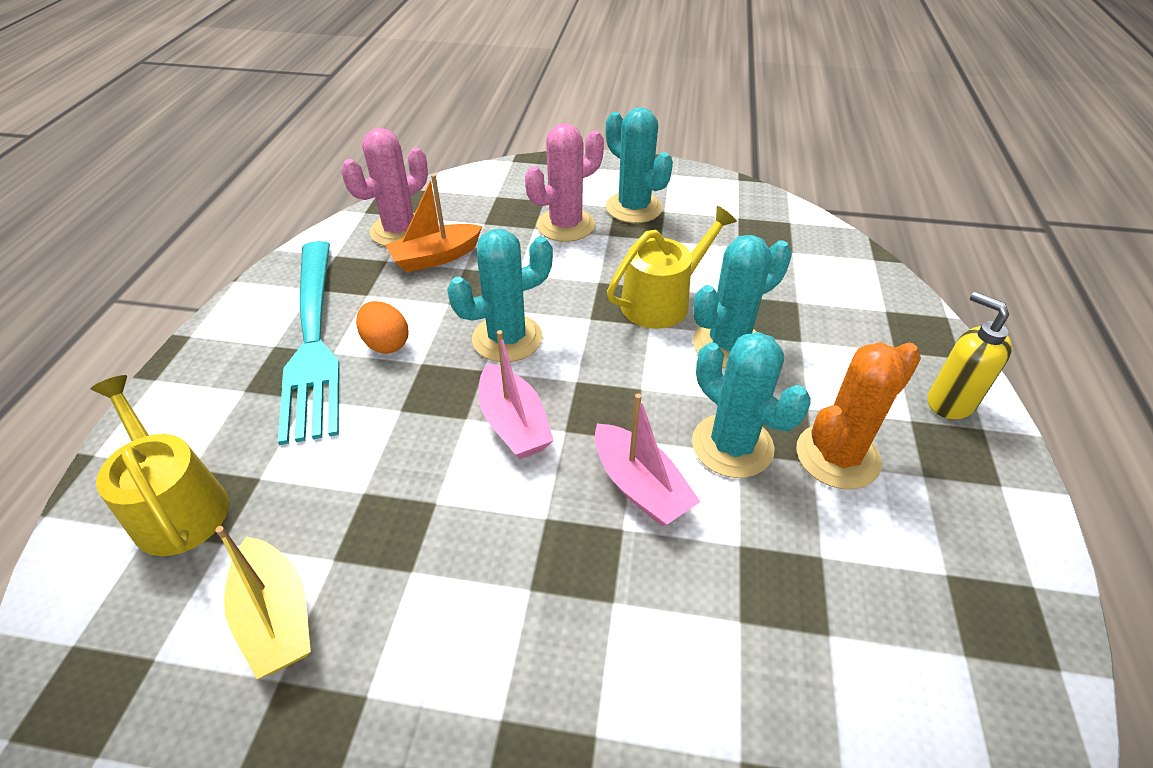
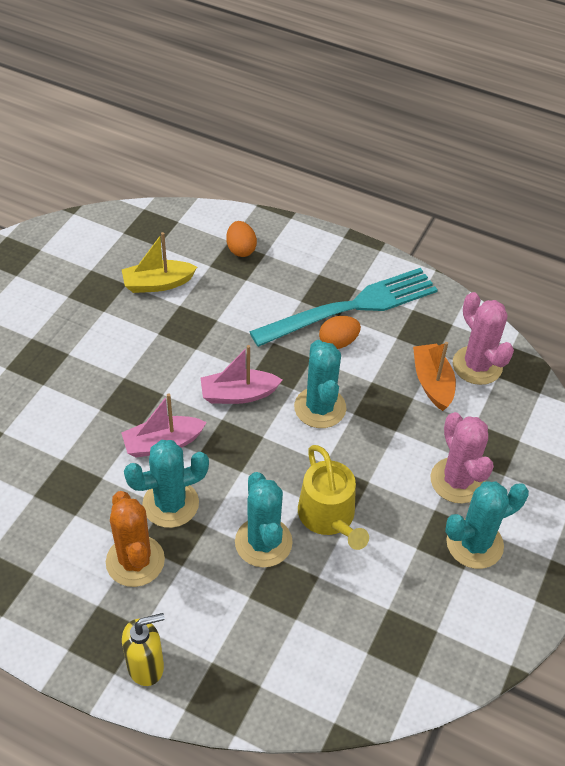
camera: 105 degrees right, 5 degrees up
(177, 506) = (241, 249): yellow watering can -> orange egg
(313, 342) = (353, 306): turquoise fork -> turquoise fork turned 150 degrees clockwise

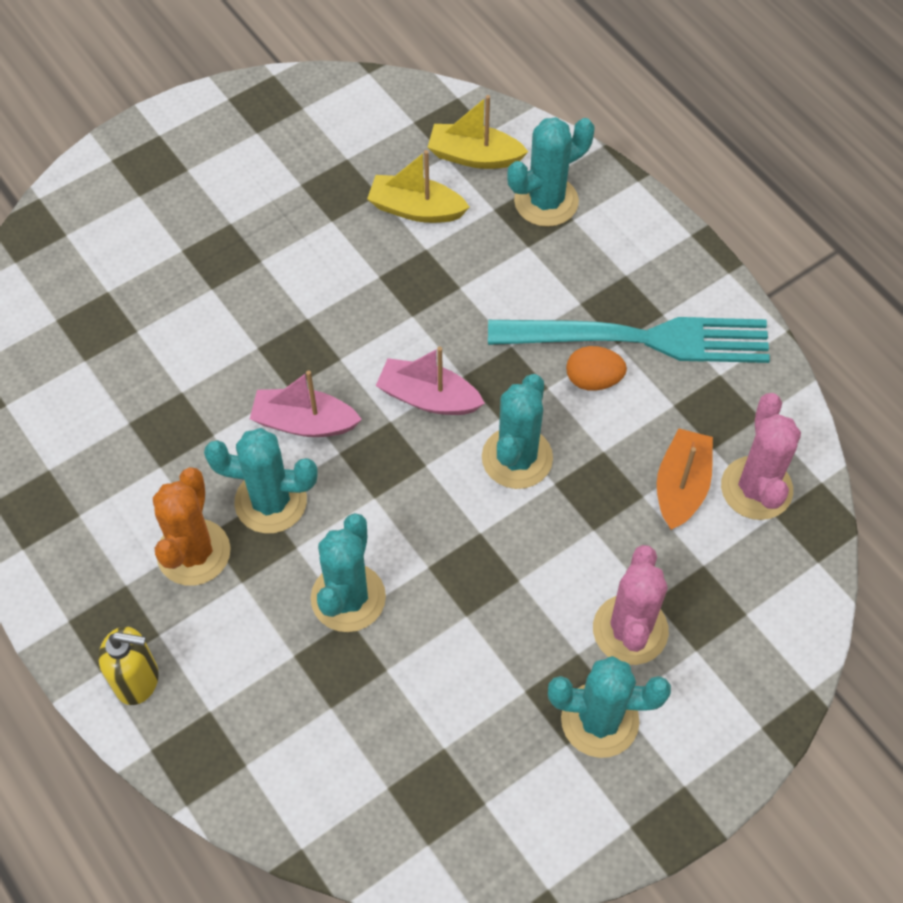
camera: 30 degrees right, 10 degrees up
(177, 239) = (474, 156): none -> yellow boat
(241, 249) = (546, 201): orange egg -> turquoise cactus
(329, 517) = (443, 603): yellow watering can -> none

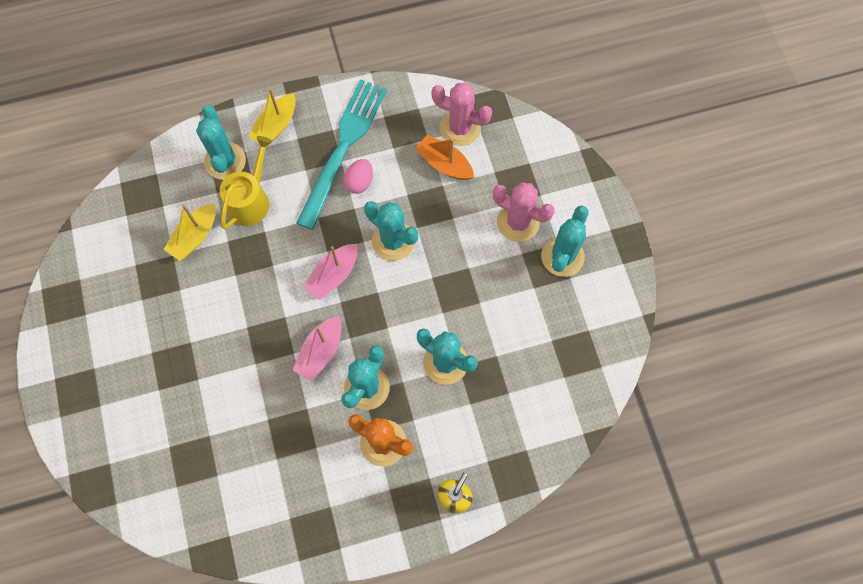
camera: 70 degrees left, 10 degrees up
(474, 156) = (171, 189): yellow boat -> yellow boat (276, 126)
(500, 253) = (250, 200): none -> yellow watering can
(593, 380) = (359, 182): orange egg -> pink egg

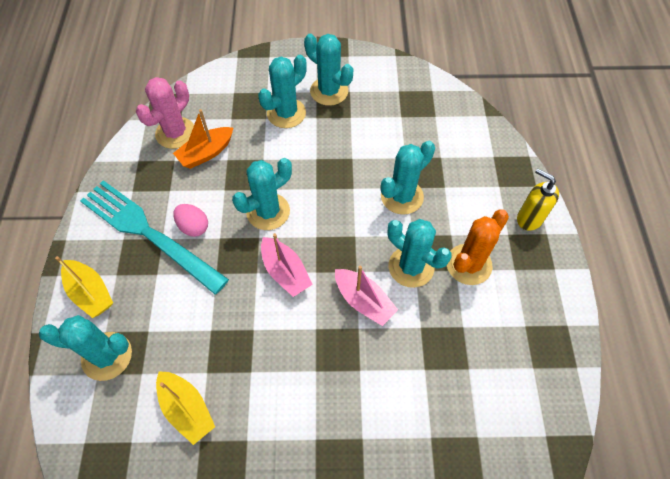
camera: 75 degrees left, 10 degrees down
(250, 200) = (167, 337): yellow watering can -> none
(518, 222) = (286, 113): pink cactus -> turquoise cactus

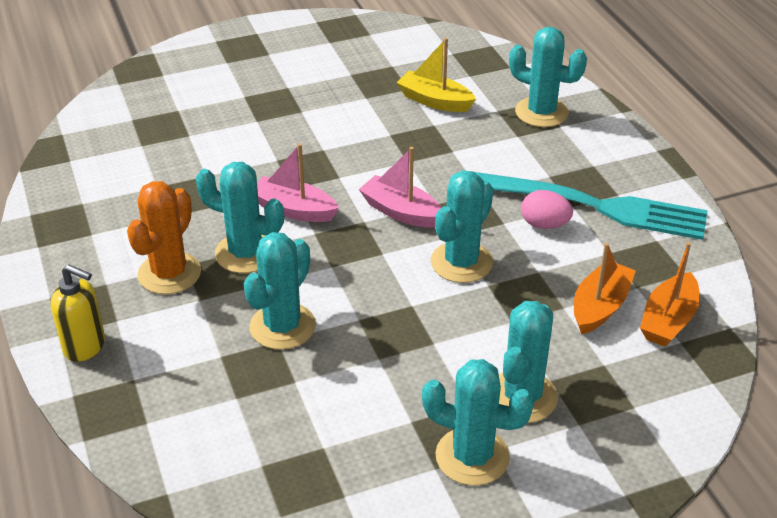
camera: 160 degrees right, 20 degrees down
(90, 293) = (605, 146): yellow boat -> none
(107, 356) = (541, 112): turquoise cactus -> turquoise cactus turned 45 degrees clockwise
(175, 133) = (668, 320): pink cactus -> orange boat

